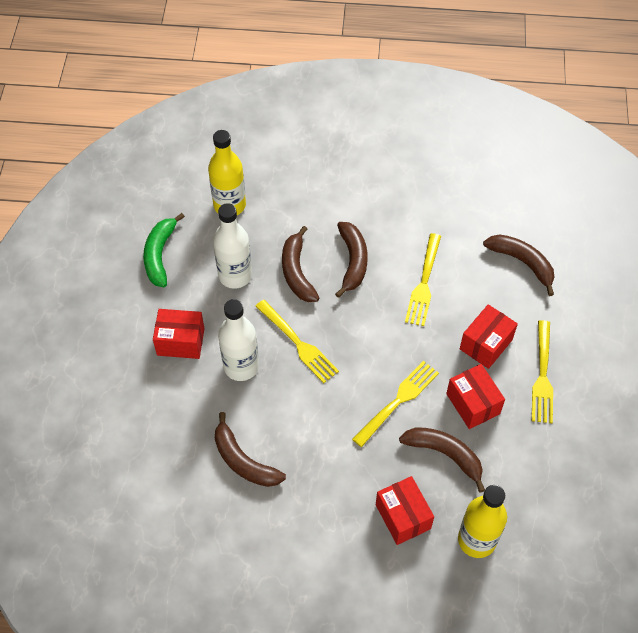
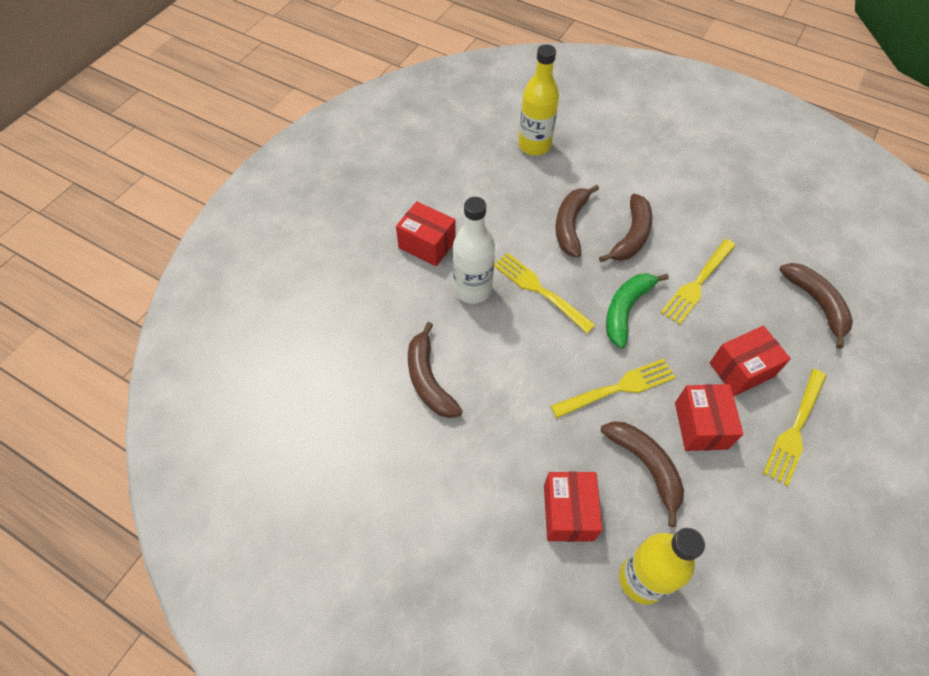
camera: 25 degrees right, 0 degrees up
(159, 255) = (448, 164): green banana -> green banana (625, 310)
(235, 275) = (508, 206): white bottle -> none
(298, 343) = (539, 290): yellow fork -> yellow fork turned 150 degrees clockwise

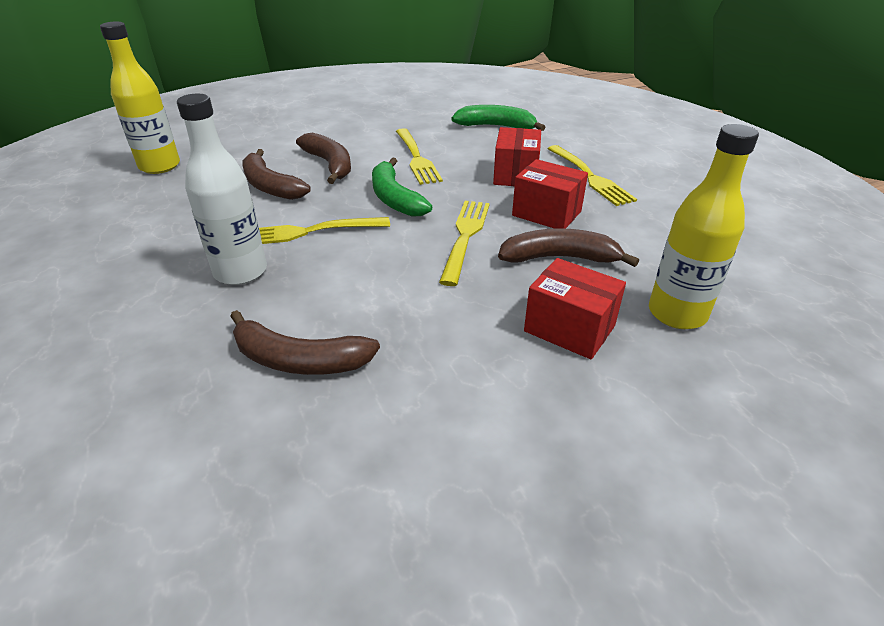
camera: 55 degrees left, 20 degrees down
(427, 245) = (136, 278): red box -> none
(816, 303) = (496, 126): brown banana -> green banana

